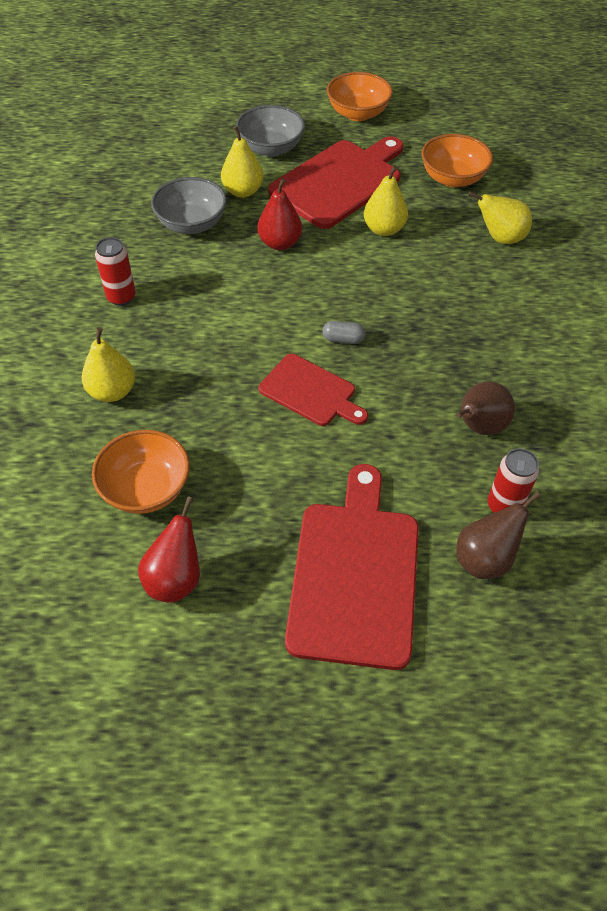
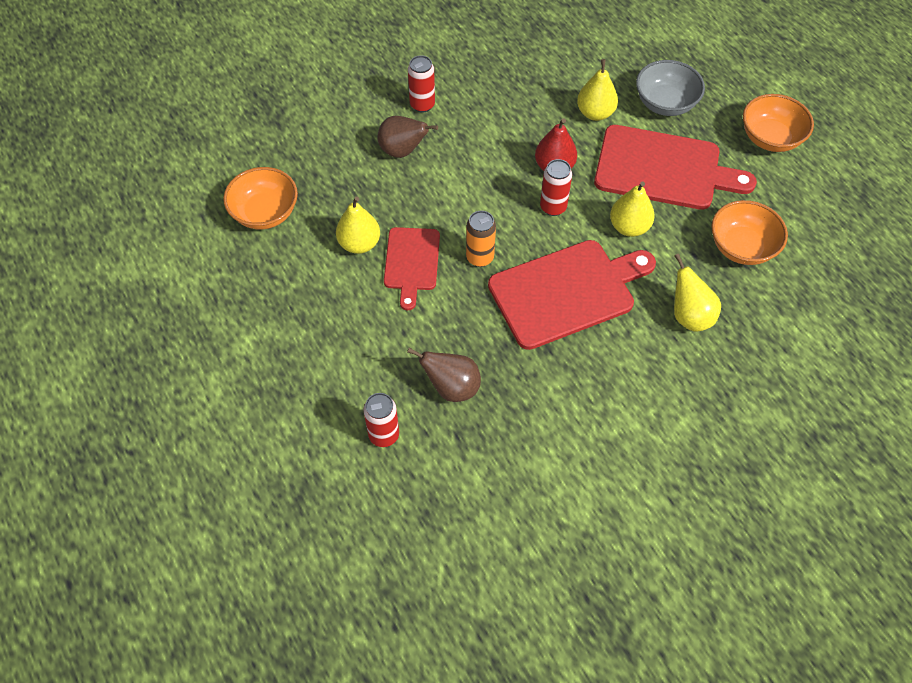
camera: 60 degrees right, 5 degrees up
(112, 391) = (333, 149): yellow pear -> yellow pear (359, 243)
(175, 578) = (206, 266): red pear -> none
(191, 224) = (530, 102): grey bowl -> none
(324, 265) = (553, 207): none -> red can
(343, 339) = (480, 257): grey capsule -> orange can
(355, 574) = (267, 365): red cutting board -> red cutting board (567, 292)
(485, 559) = (327, 441): brown pear -> brown pear (403, 151)

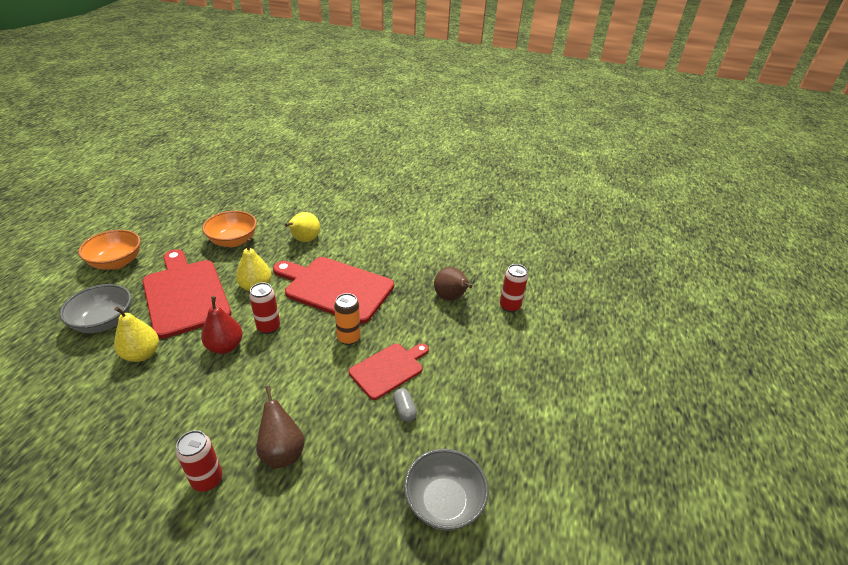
camera: 135 degrees left, 20 degrees down
(265, 213) = (443, 502): orange bowl -> grey bowl
(359, 243) = (404, 410): yellow pear -> grey capsule

